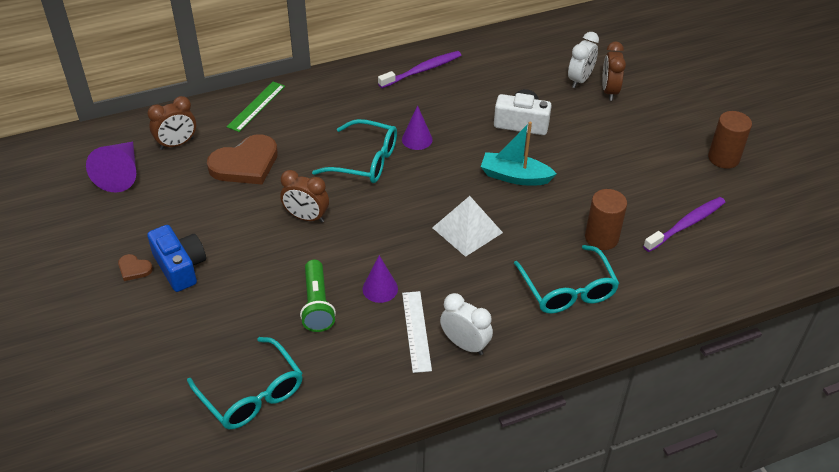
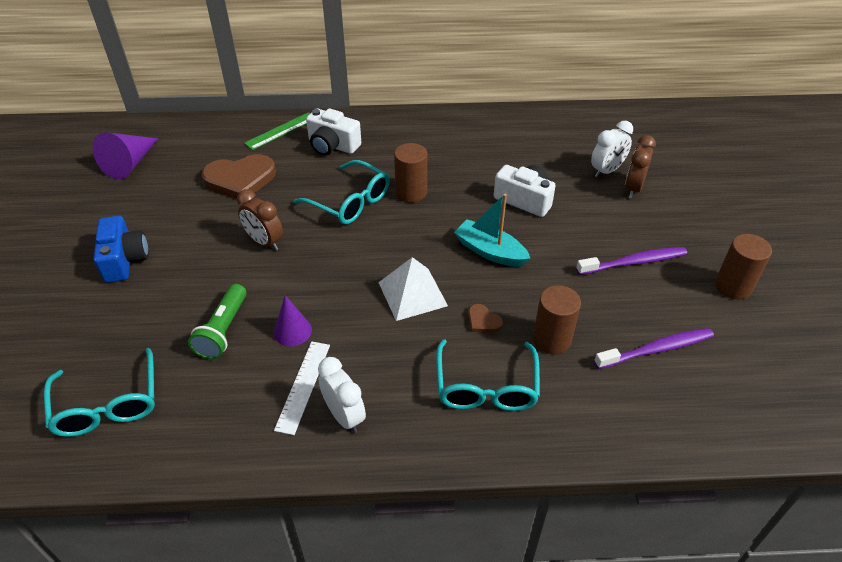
camera: 20 degrees right, 0 degrees up
(134, 269) = (85, 251): brown heart -> brown heart (483, 321)
(177, 144) = (193, 148): brown clock -> none
(316, 110) = (332, 145): none -> white camera
(417, 139) = (411, 192): purple cone -> brown cylinder
(422, 70) = (451, 130): purple toothbrush -> purple toothbrush (634, 262)

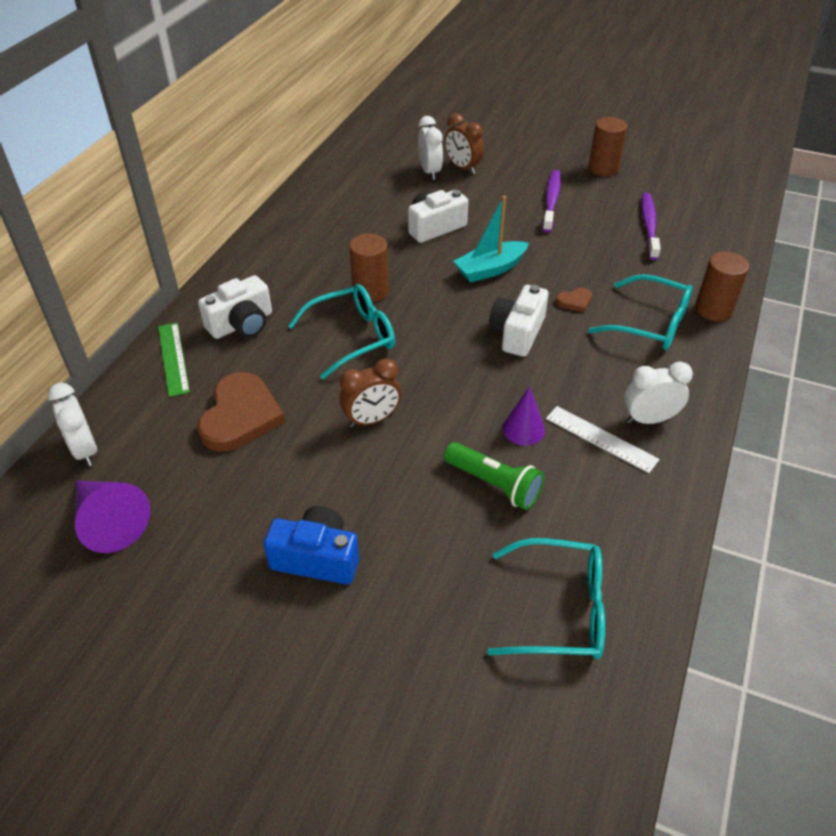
camera: 65 degrees left, 0 degrees up
(184, 131) = (85, 450): none -> white clock
(412, 294) = (517, 333): white pyramid -> white camera
(552, 339) = (614, 271): brown cylinder -> brown cylinder (713, 310)

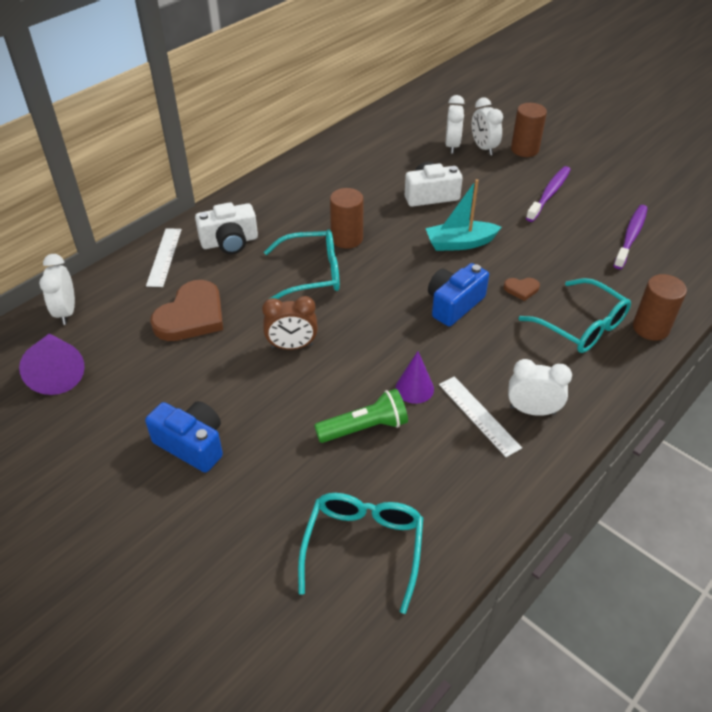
camera: 20 degrees right, 0 degrees up
(173, 358) = (164, 257): green ruler -> white ruler
(463, 168) = (483, 148): brown clock -> white clock
(494, 484) = (364, 428): green flashlight -> green flashlight turned 75 degrees counterclockwise
(517, 333) = (454, 304): white camera -> blue camera
(559, 610) = (363, 547): turquoise glasses -> turquoise glasses turned 105 degrees counterclockwise
(603, 168) = (615, 174): brown cylinder -> brown cylinder (524, 149)

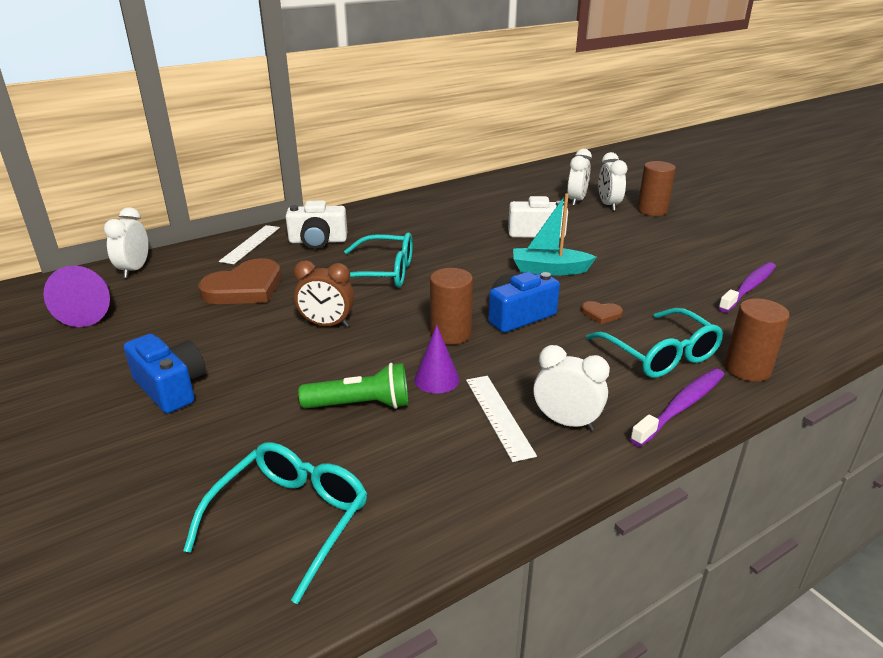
camera: 15 degrees right, 15 degrees down
(347, 238) = (433, 252): brown cylinder -> brown cylinder (450, 334)
(549, 194) = (665, 245): purple toothbrush -> purple toothbrush (681, 406)

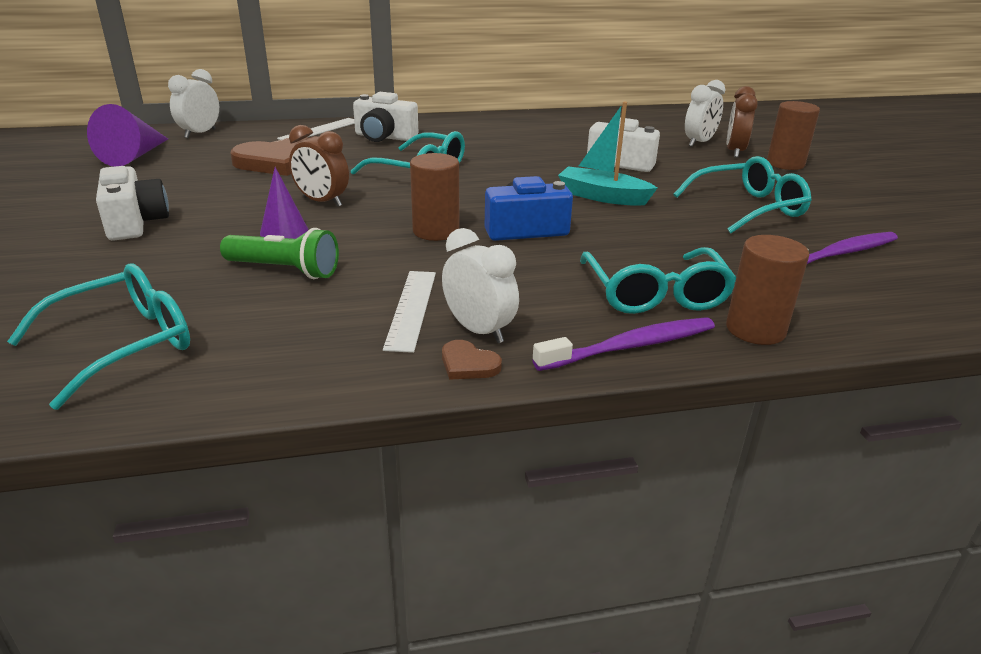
camera: 20 degrees right, 0 degrees up
(171, 388) = (135, 223): blue camera -> white camera
(437, 379) = (381, 265): purple cone -> purple cone (284, 231)
(601, 314) = (622, 245): brown heart -> brown heart (468, 364)
(608, 205) = (734, 152): white clock -> brown clock
(659, 259) = (748, 208): none -> turquoise glasses

